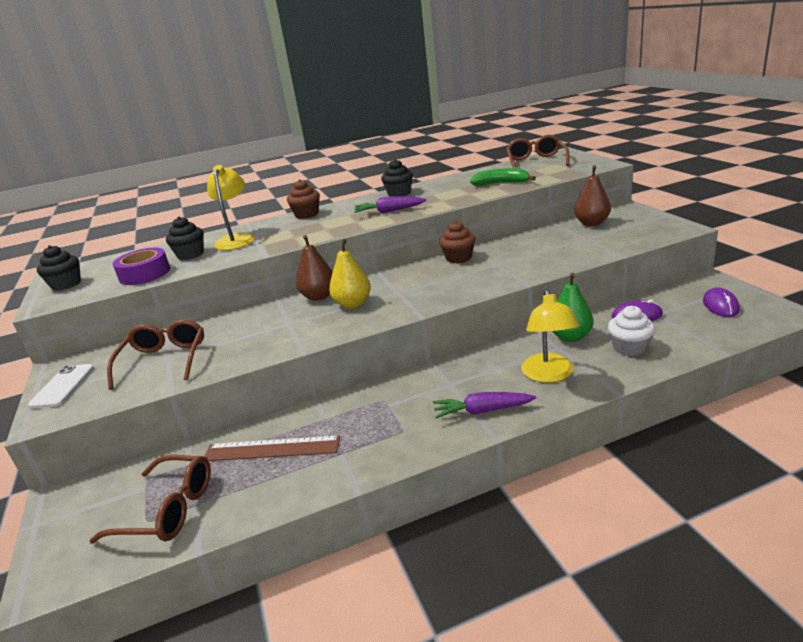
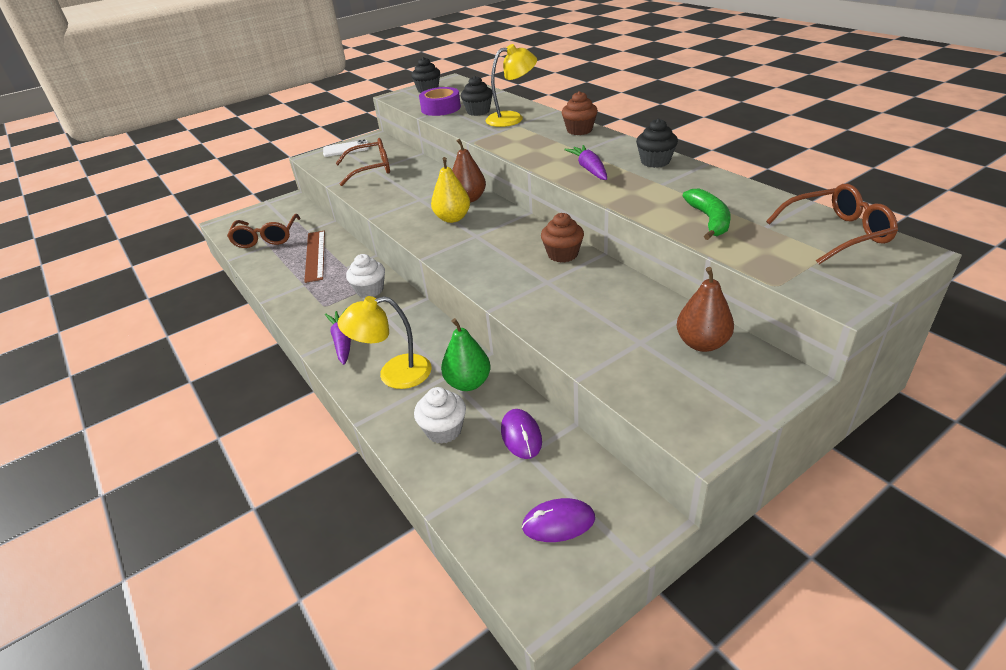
camera: 75 degrees right, 10 degrees up
(390, 397) = (370, 290): none -> white cupcake

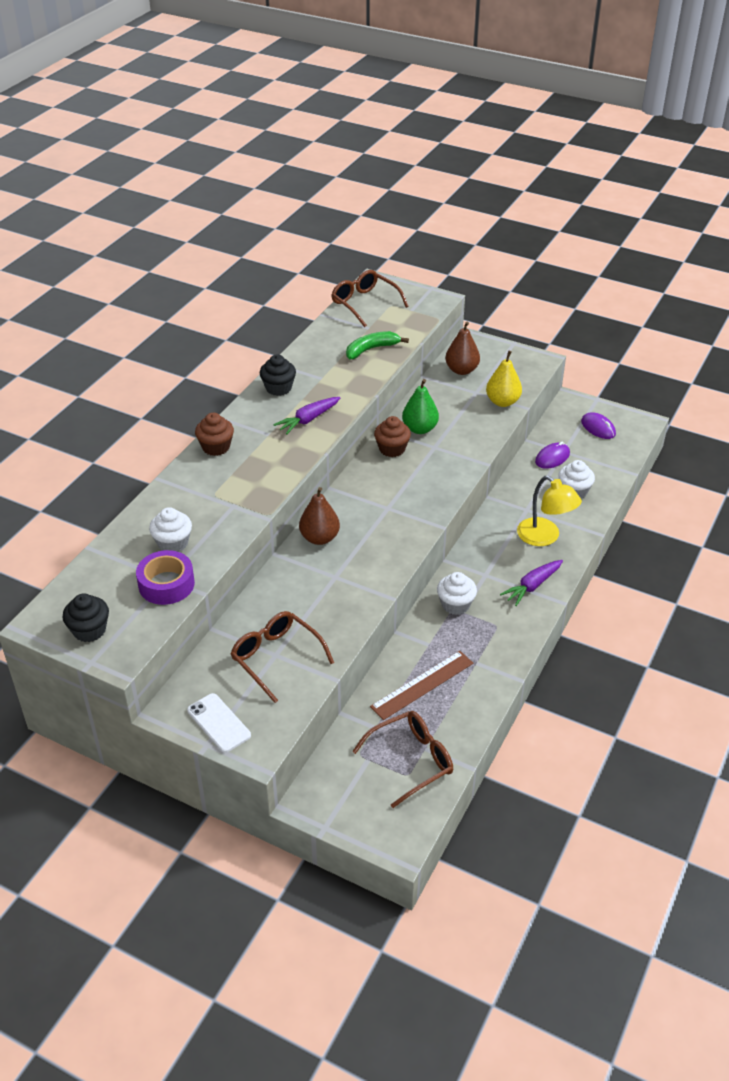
camera: 120 degrees left, 5 degrees up
(452, 218) = (364, 534): yellow pear -> yellow pear (502, 402)
(468, 383) = (526, 496): green pear -> green pear (419, 429)
(478, 111) = (173, 543): black cupcake -> white cupcake
(512, 118) = (191, 506): yellow lamp -> none

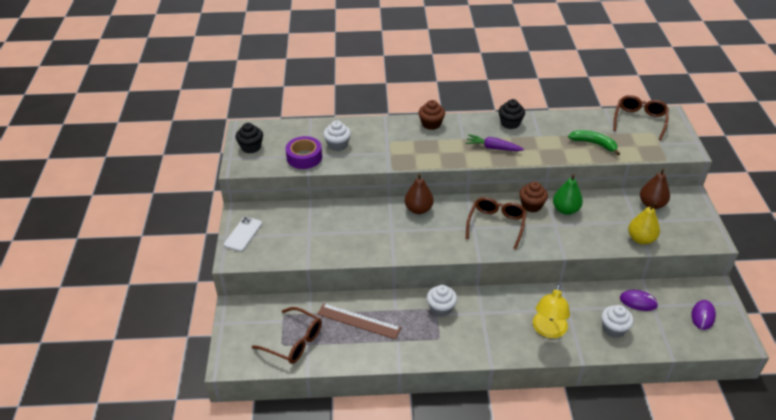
camera: 60 degrees right, 0 degrees up
(276, 658) = (306, 235): brown glasses -> brown glasses (496, 225)
(532, 586) = (492, 342): purple carrot -> none

